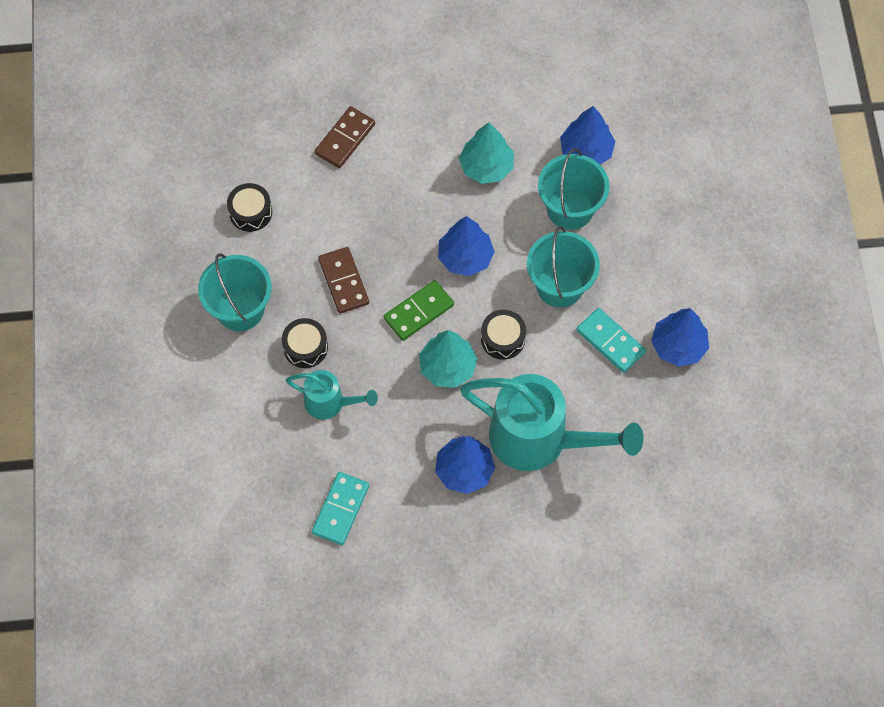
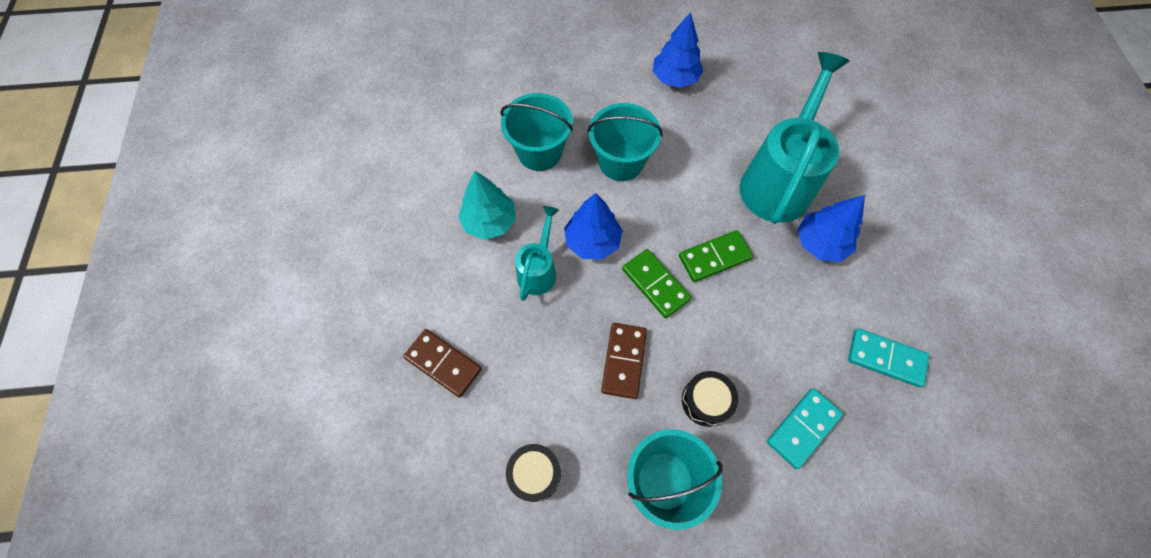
camera: 90 degrees left, 0 degrees up
(330, 403) = (769, 372): turquoise watering can -> turquoise watering can (538, 270)
(344, 281) = (623, 361): brown domino -> brown domino turned 60 degrees counterclockwise
(447, 367) = (714, 257): turquoise tree -> green domino
(503, 339) = (679, 209): black drum -> none
(586, 151) = (478, 138): blue tree -> none
(610, 341) = (675, 125): turquoise domino -> turquoise domino (802, 428)

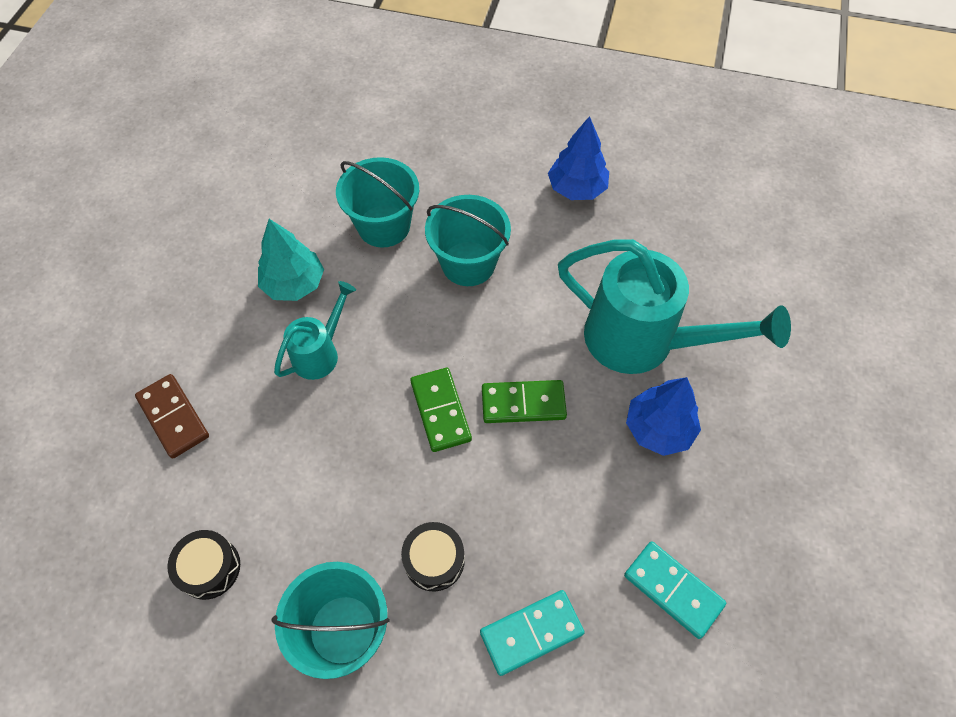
camera: 20 degrees right, 5 degrees down
(592, 241) = (394, 340): blue tree -> none
(623, 361) = (363, 482): brown domino -> none
(778, 181) = (642, 341): turquoise watering can -> turquoise watering can turned 75 degrees clockwise

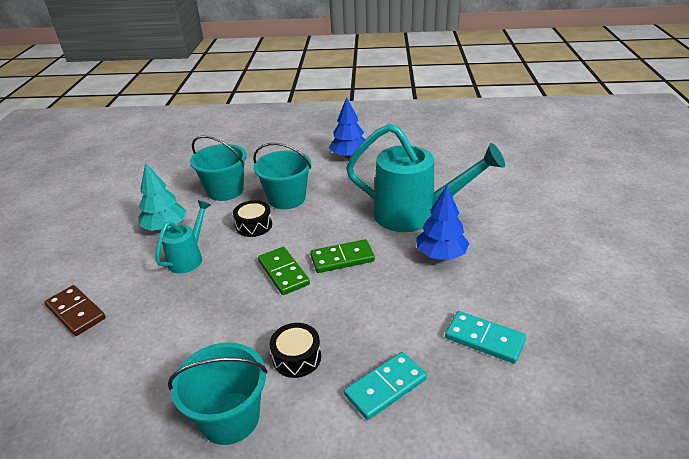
camera: 10 degrees left, 25 degrees down
(209, 568) = (109, 399): black drum -> black drum (254, 225)

